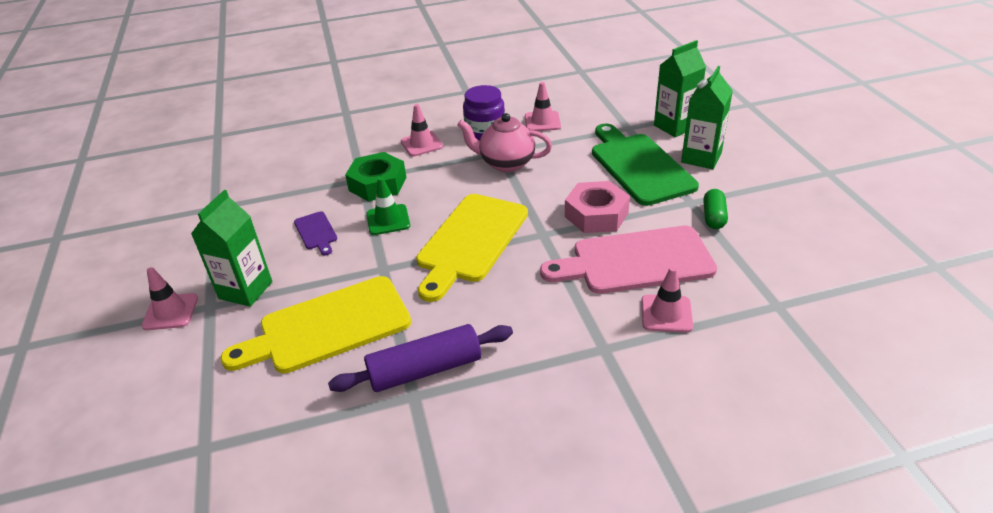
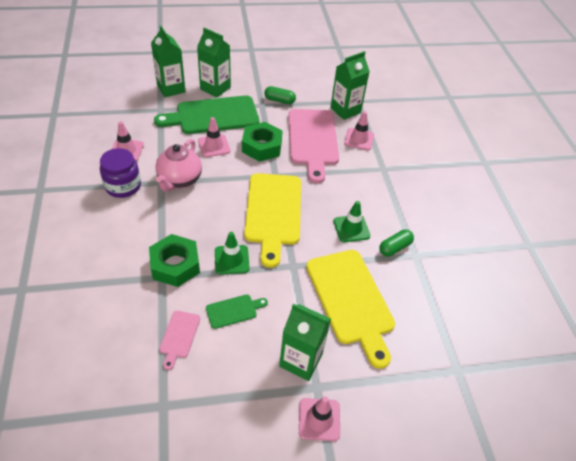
camera: 90 degrees left, 10 degrees up
(287, 203) = (179, 336): none -> pink cutting board
(316, 232) = (234, 311): purple cutting board -> green cutting board
(421, 144) = (122, 230): pink traffic cone -> pink traffic cone (214, 146)
(425, 370) = (394, 248): purple rolling pin -> green capsule
(456, 318) = (351, 228): none -> green traffic cone
(470, 241) = (273, 212): yellow cutting board -> yellow cutting board turned 60 degrees clockwise
(596, 215) = (262, 146): pink nut -> green nut
(737, 291) = (345, 110): none -> green carton

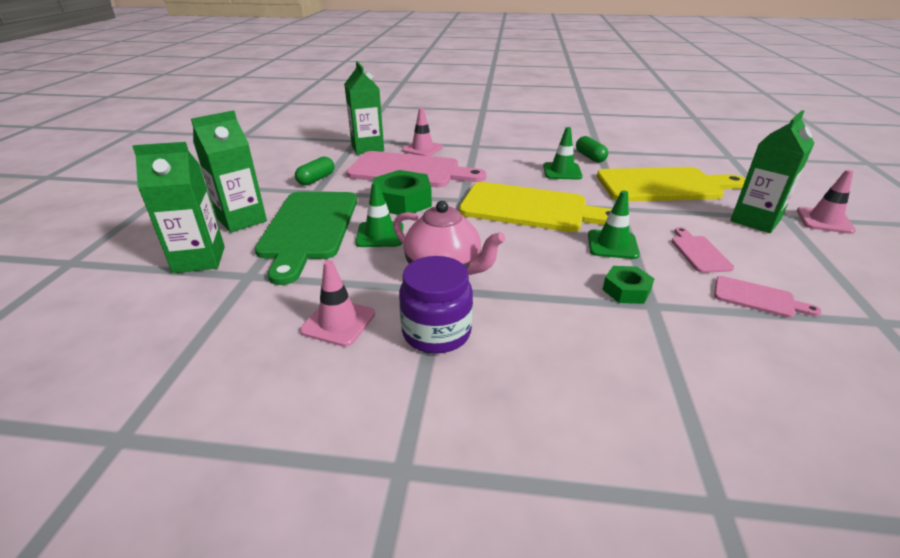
camera: 70 degrees left, 15 degrees down
(175, 265) = (626, 290): green nut -> green nut, size x0.58
(214, 146) = (380, 235): pink traffic cone -> green traffic cone
(234, 311) = (699, 252): green cutting board -> pink cutting board

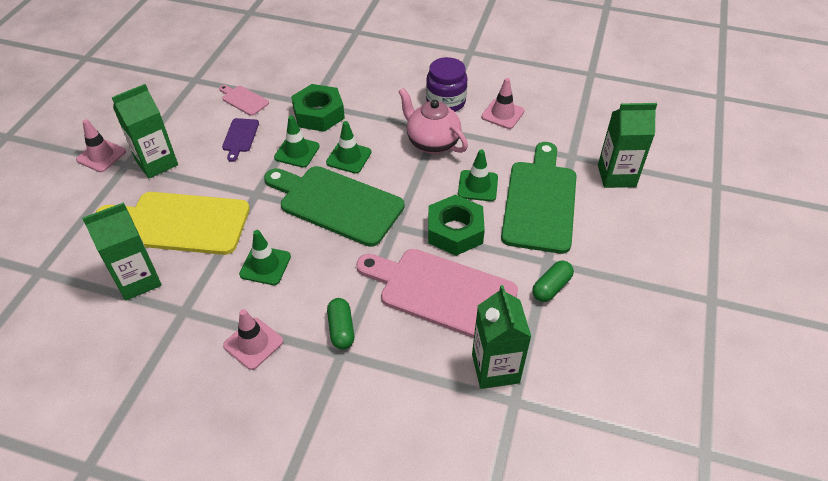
camera: 170 degrees left, 15 degrees up
(242, 220) = (605, 221): green carton -> green carton (138, 280)
(422, 149) = (417, 353): pink traffic cone -> pink traffic cone (253, 343)
(530, 208) = (336, 203): yellow cutting board -> green cutting board
(545, 245) = (349, 157): none -> green traffic cone
(590, 157) = (208, 295): green capsule -> green capsule (341, 329)
(626, 290) = (319, 114): green nut -> green nut, size x1.74
(699, 252) = (240, 137): pink cutting board -> purple cutting board

